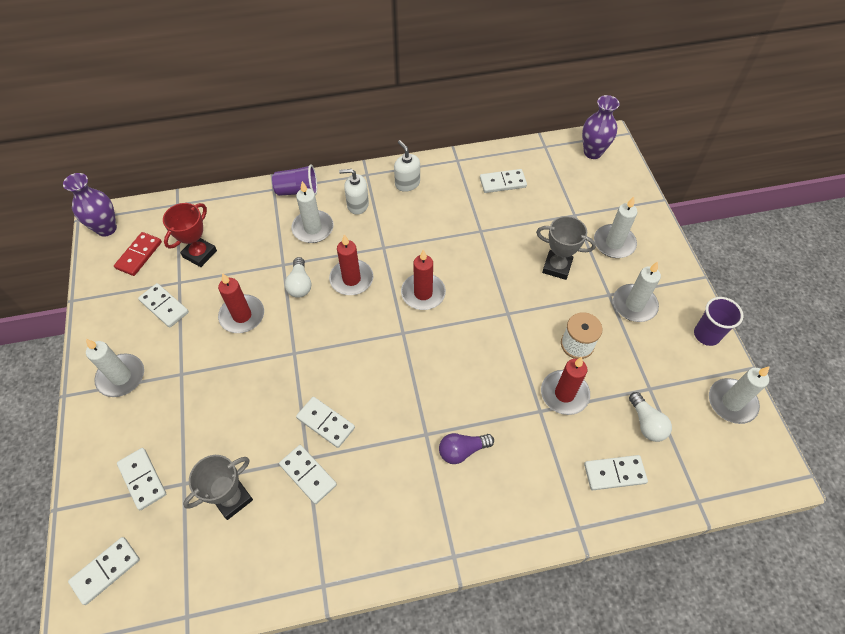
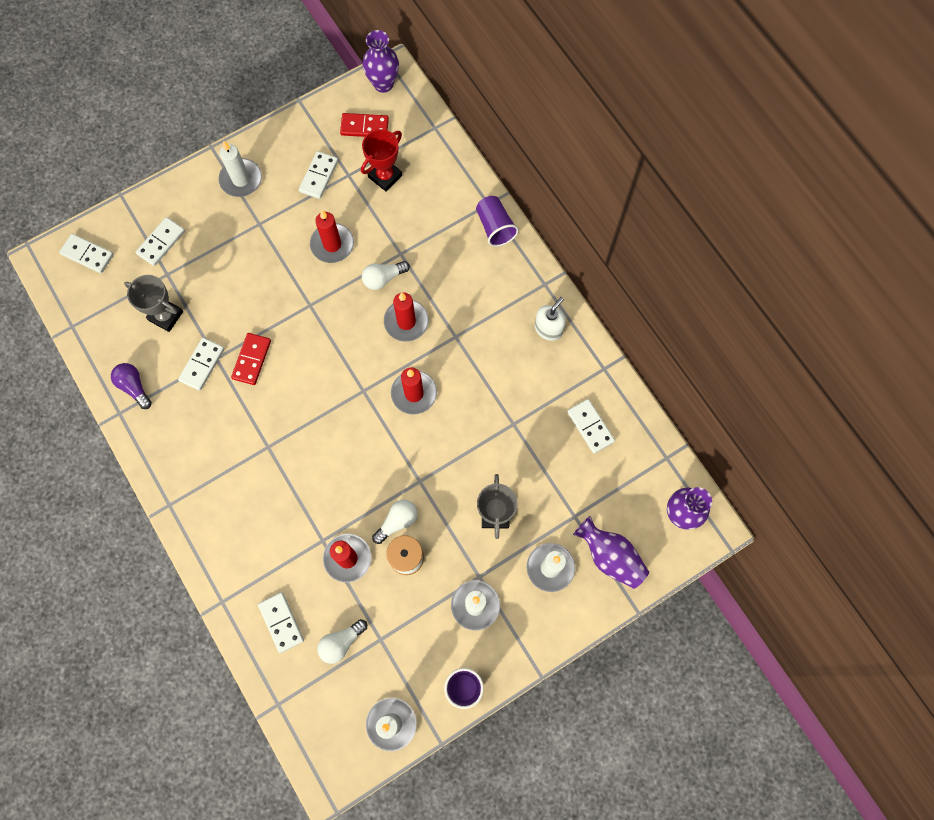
camera: 70 degrees right, 15 degrees up
(200, 254) = (385, 176): red trophy -> red trophy turned 60 degrees counterclockwise
(313, 228) = (453, 262): white candle -> none
(325, 423) = (251, 359): white domino -> red domino
(357, 205) = (499, 291): white soap dispenser -> none
(462, 450) = (262, 482): purple light bulb -> purple light bulb (134, 387)
(541, 342) = (397, 522): none -> white light bulb
(615, 203) = (610, 556): none -> purple vase

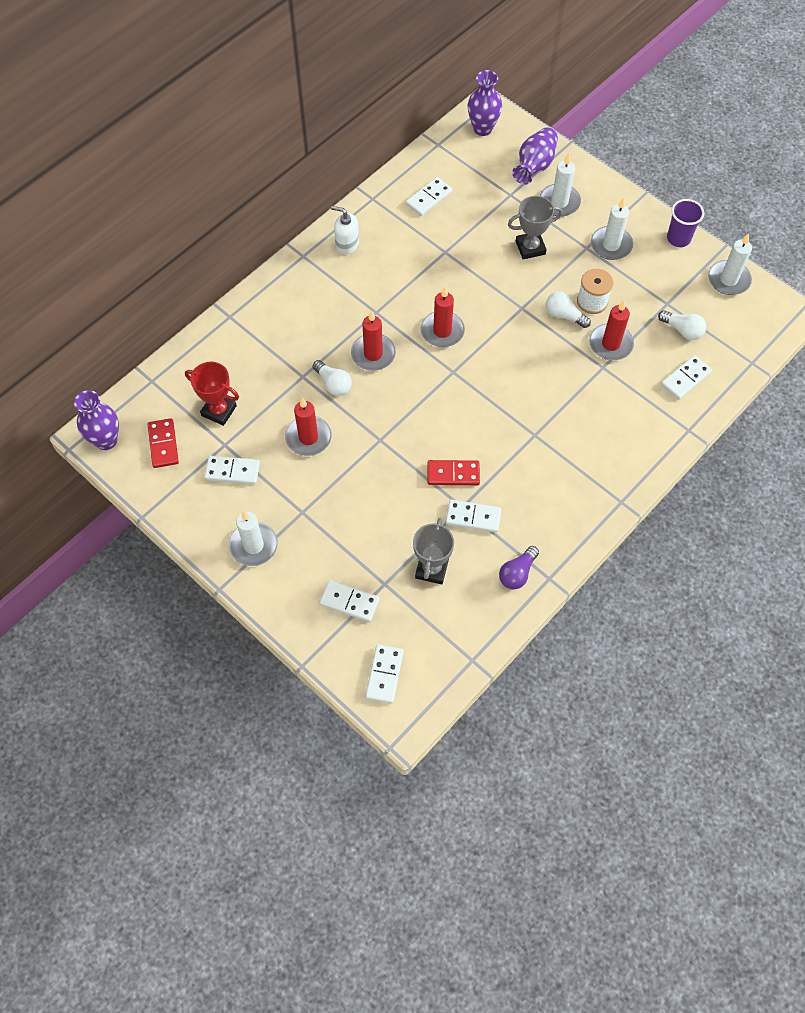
camera: 105 degrees left, 10 degrees down
(495, 227) = (253, 305): purple cup -> none

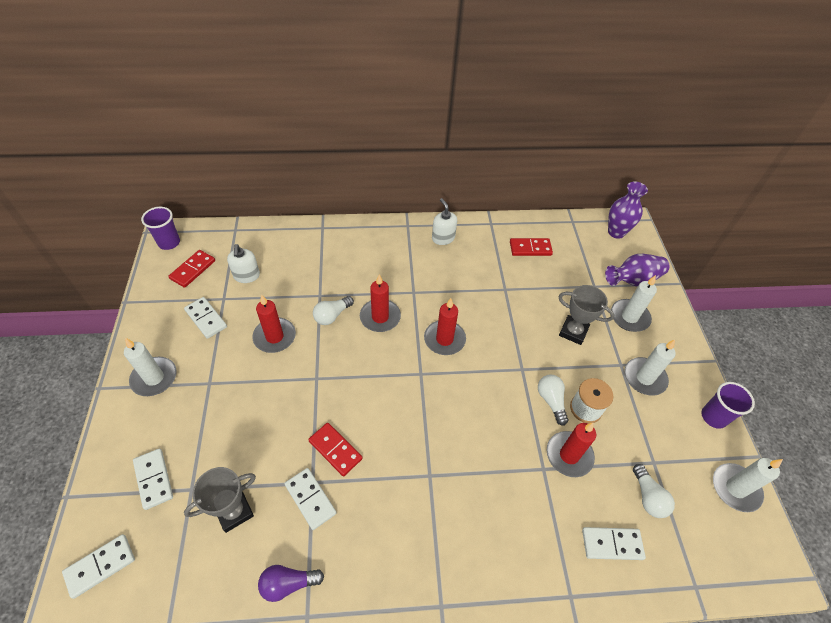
camera: 40 degrees right, 10 degrees down
(106, 440) = (169, 243): purple vase -> purple cup
(219, 411) = (246, 276): red trophy -> white soap dispenser
(333, 384) = (332, 315): white light bulb -> white light bulb turned 45 degrees clockwise
(429, 198) = (530, 248): white domino -> red domino

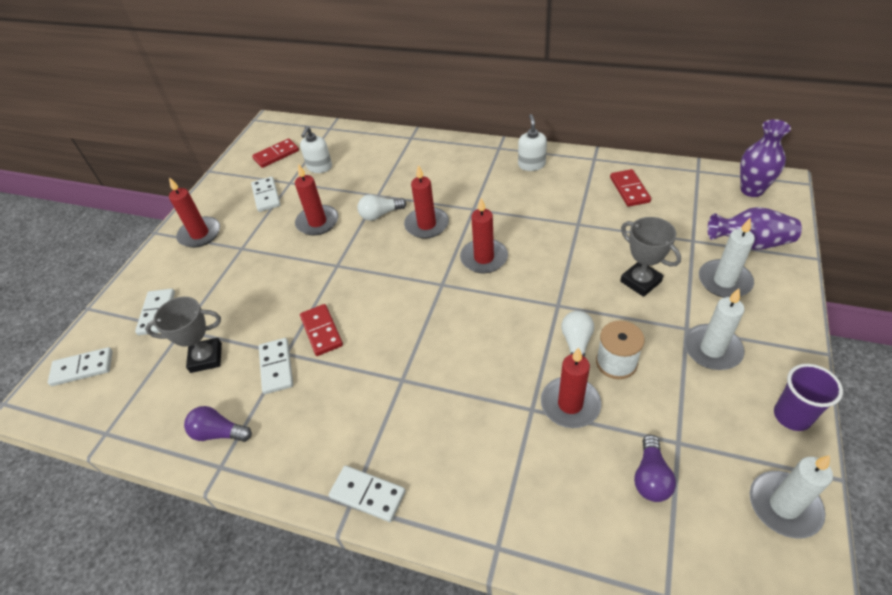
camera: 30 degrees right, 5 degrees down
(154, 378) = (200, 234): white candle -> red candle
(169, 243) = (268, 130): purple cup -> none
(530, 248) = (629, 190): red domino -> red domino turned 60 degrees clockwise
(612, 544) = (576, 512): white domino -> white domino (367, 495)
(648, 497) = (651, 477): white light bulb -> purple light bulb

